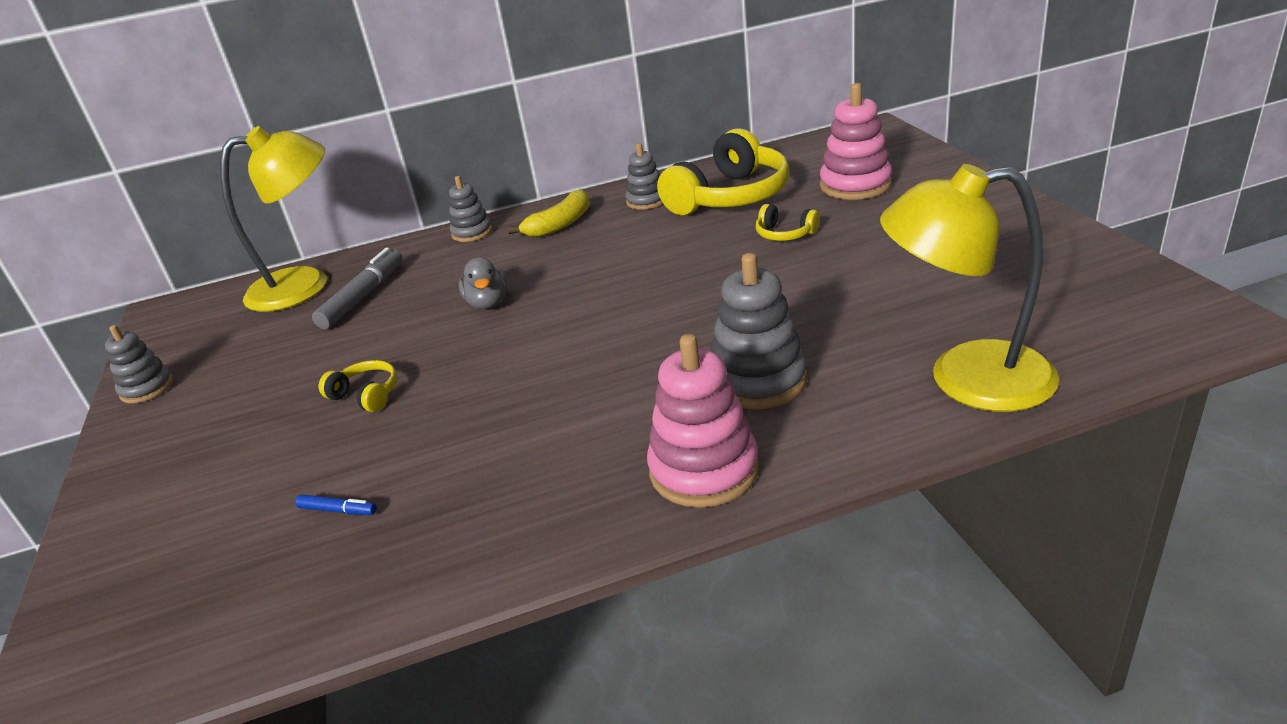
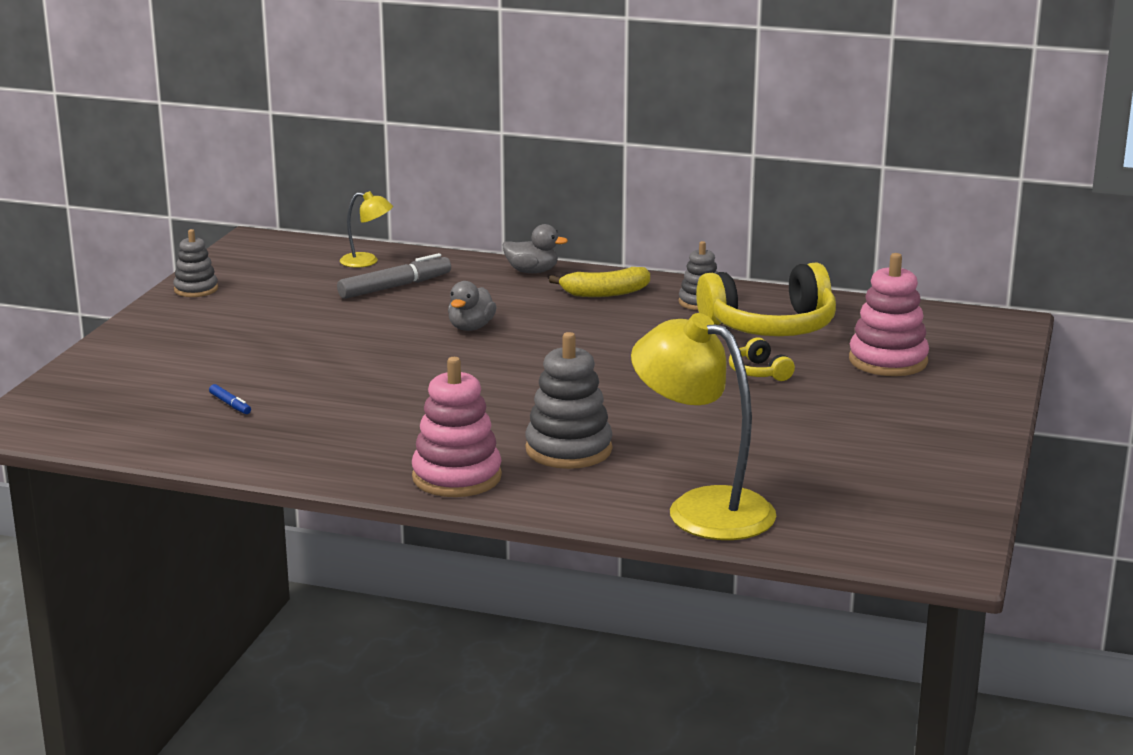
camera: 30 degrees right, 10 degrees down
(305, 285) = (367, 261): yellow lamp -> yellow lamp, size x0.48
(366, 395) = (319, 351): yellow headphones -> none
(472, 232) = (532, 271): grey stacking toy -> grey duck

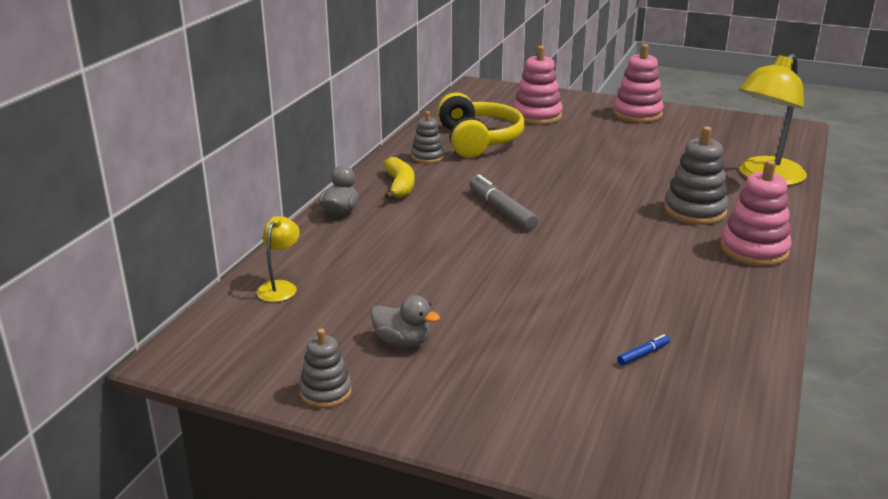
camera: 85 degrees left, 5 degrees up
(395, 287) = (357, 272): grey marker -> grey marker (501, 210)
(471, 327) = (465, 239): grey duck -> grey duck (403, 342)
(759, 372) = (556, 149): yellow headphones -> none
(939, 430) = (637, 114): none -> pink stacking toy

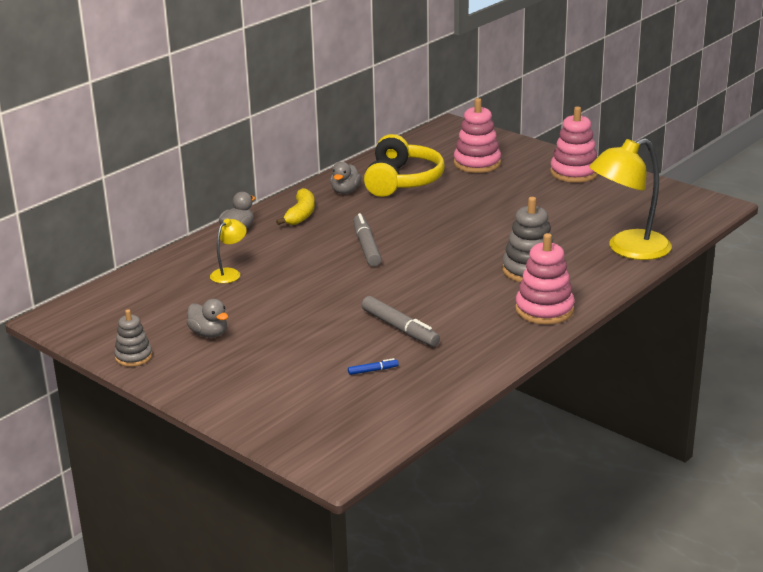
camera: 20 degrees right, 0 degrees up
(280, 287) = (152, 282): yellow lamp -> yellow lamp (229, 273)
(427, 157) = (345, 191): grey stacking toy -> grey duck
(624, 296) = (400, 328): none -> grey marker

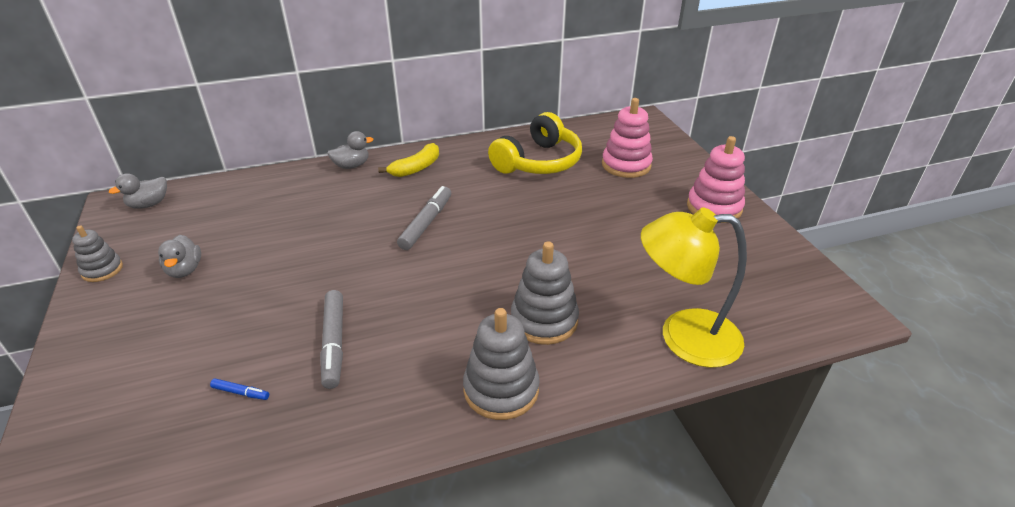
camera: 30 degrees right, 10 degrees up
(229, 273) = (287, 208): yellow lamp -> none
(345, 191) = (479, 156): grey duck -> grey duck (149, 204)
(544, 310) = (501, 389): pink stacking toy -> grey stacking toy

